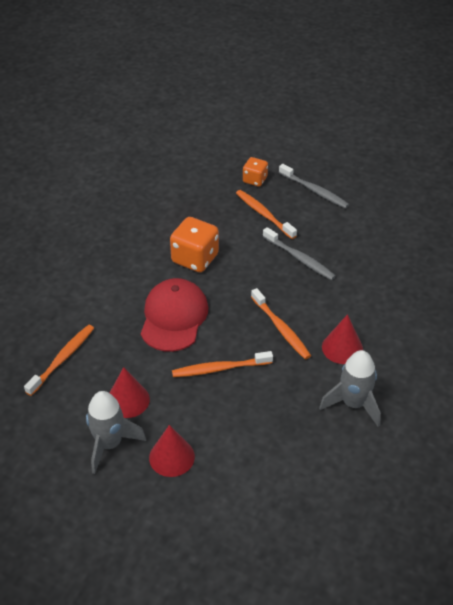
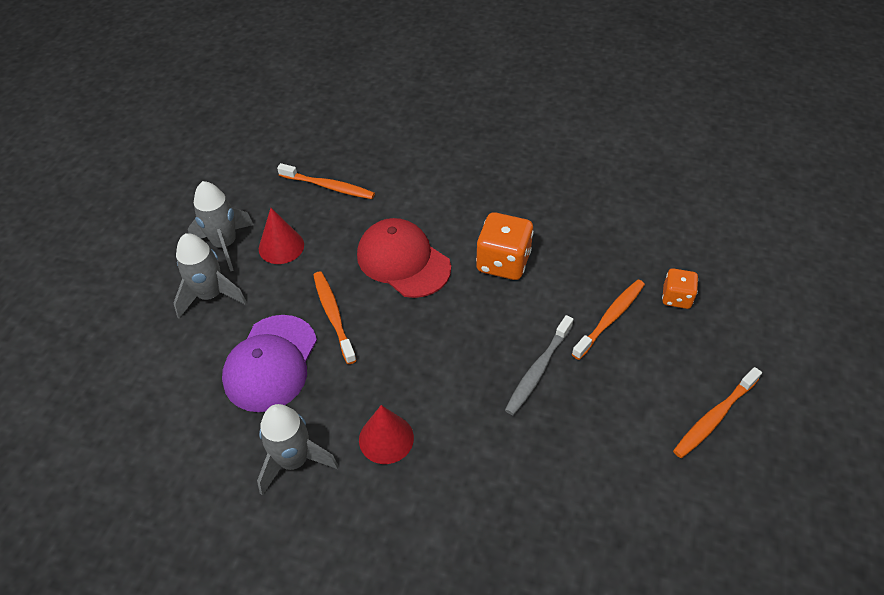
camera: 80 degrees right, 5 degrees up
(171, 457) = (210, 295): red cone -> grey rocket
(174, 317) = (403, 261): red cap -> red cap turned 135 degrees counterclockwise
(259, 414) = (271, 363): none -> purple cap
(281, 328) = (406, 366): orange toothbrush -> orange toothbrush (714, 417)
(314, 191) = (686, 370): grey toothbrush -> none

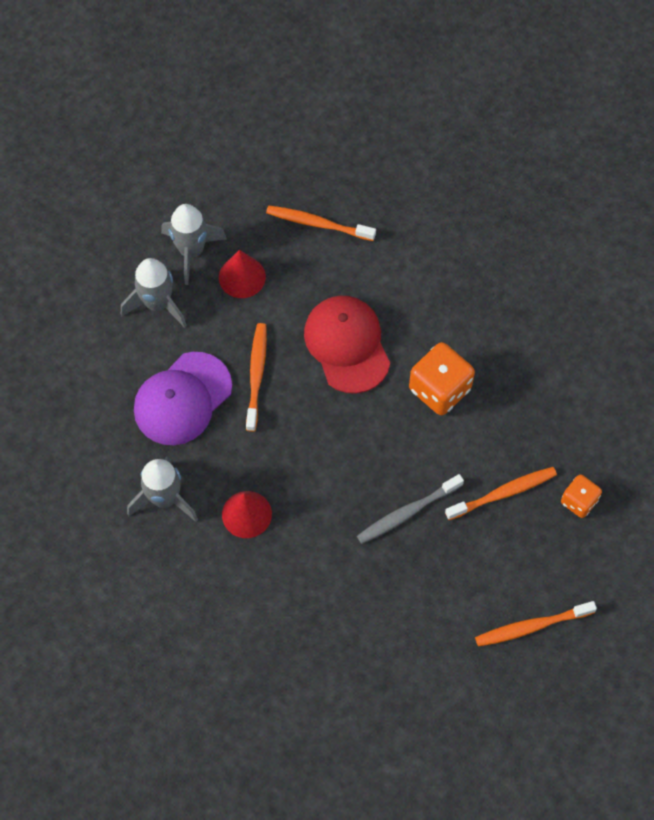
camera: 25 degrees right, 15 degrees up
(329, 187) = (318, 223): orange toothbrush -> orange toothbrush turned 150 degrees clockwise

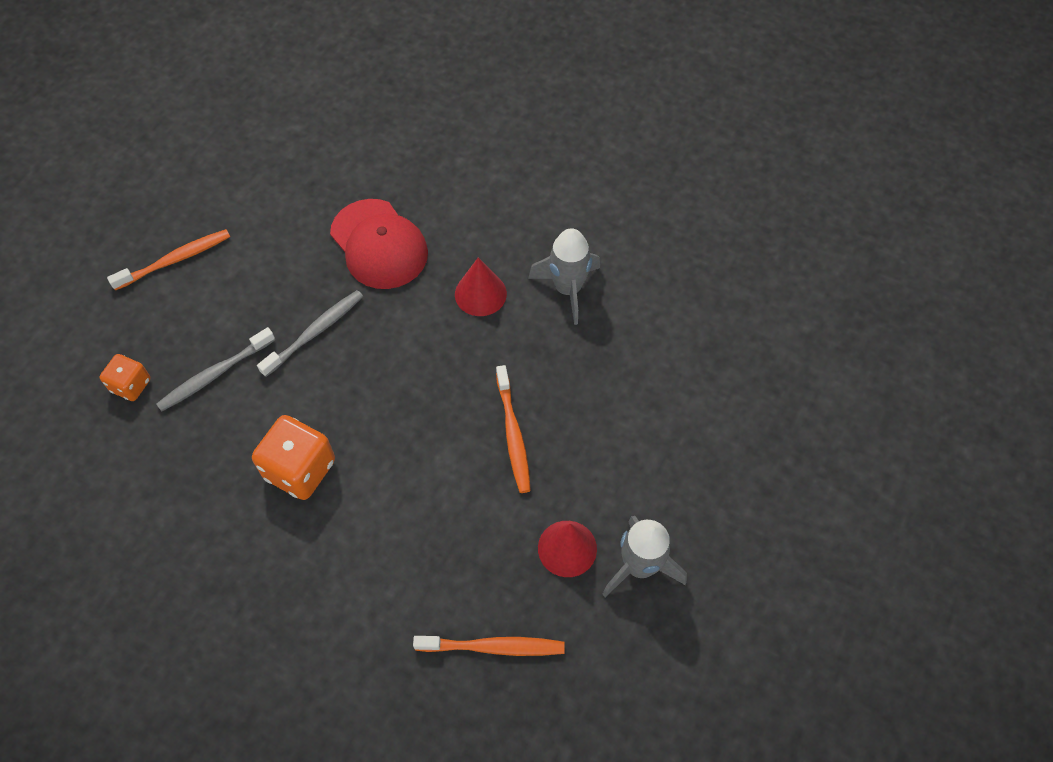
camera: 165 degrees right, 5 degrees down
(157, 304) = (655, 489): grey rocket -> none
(182, 399) = (586, 389): purple cap -> none
(347, 345) = (418, 495): red cap -> red cap (379, 244)
(503, 493) = (214, 374): orange toothbrush -> grey toothbrush

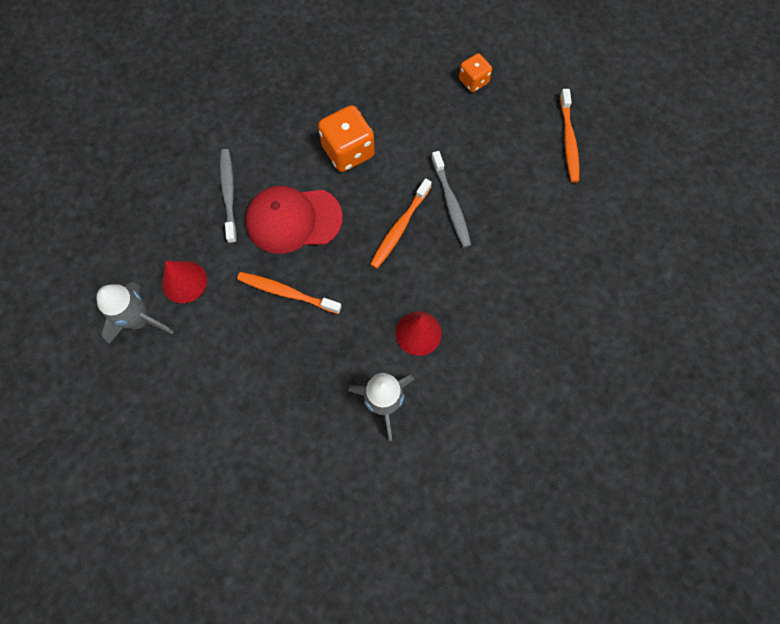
camera: 120 degrees right, 10 degrees up
(214, 374) = (453, 130): grey toothbrush -> grey toothbrush (229, 194)
(379, 244) = (508, 282): red cap -> red cap (293, 220)
(493, 647) = (156, 205): orange toothbrush -> orange toothbrush (399, 228)

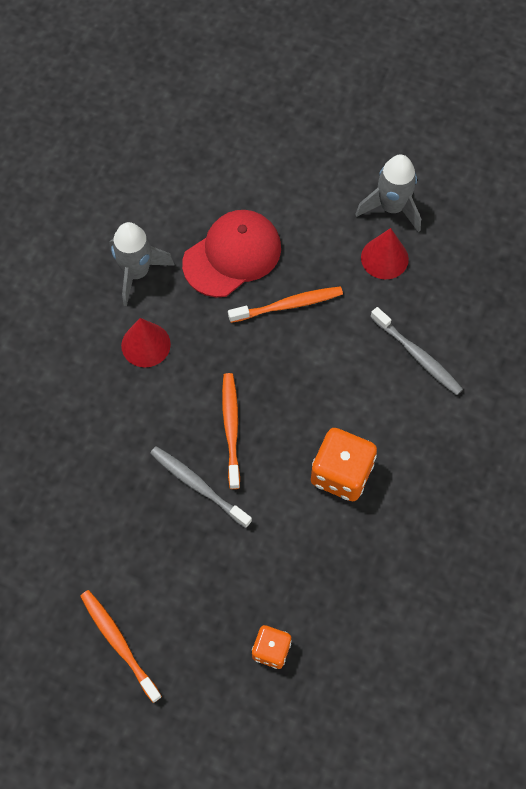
camera: 145 degrees right, 5 degrees down
(293, 220) = (337, 371): red cap -> red cap (232, 255)

